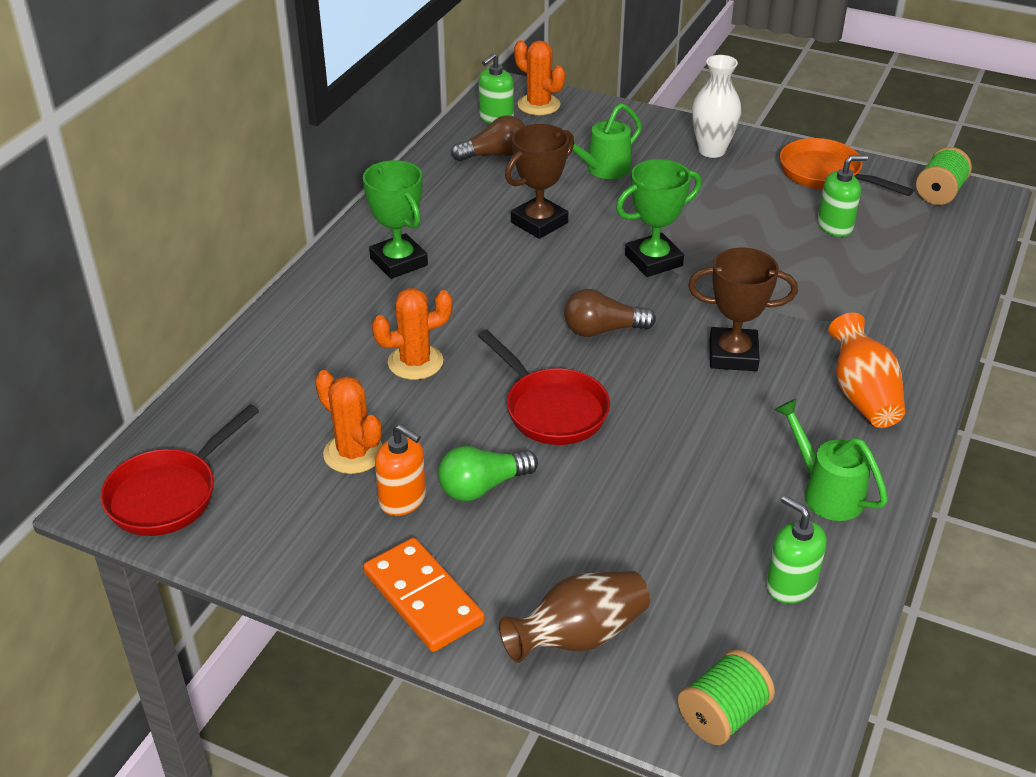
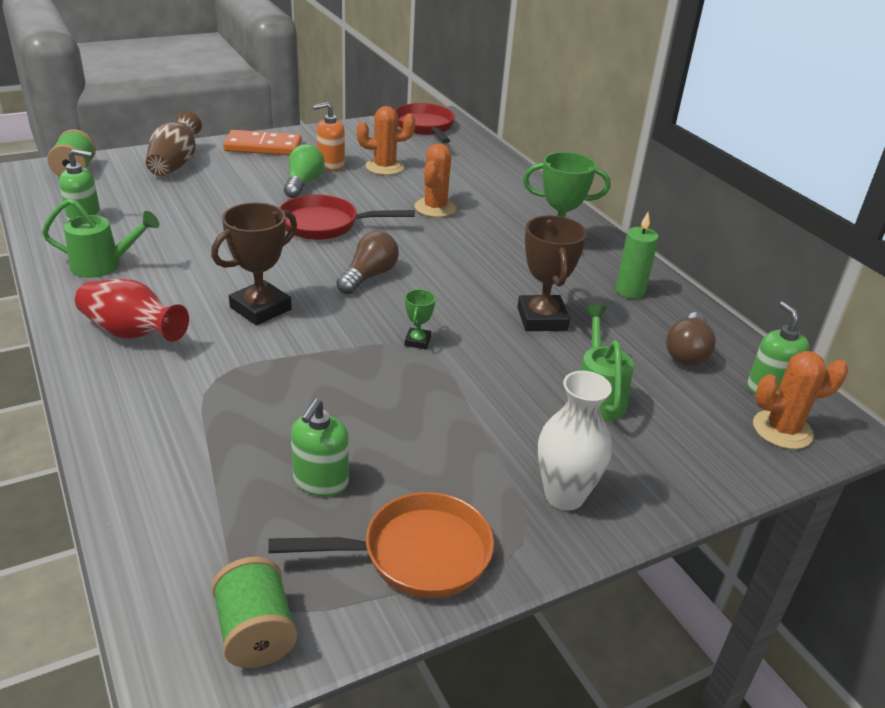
camera: 125 degrees right, 5 degrees down
(435, 201) = (630, 291): none -> green candle
(653, 260) = (417, 341): green trophy -> green trophy, size x0.49
(862, 395) = (132, 333): orange vase -> red vase

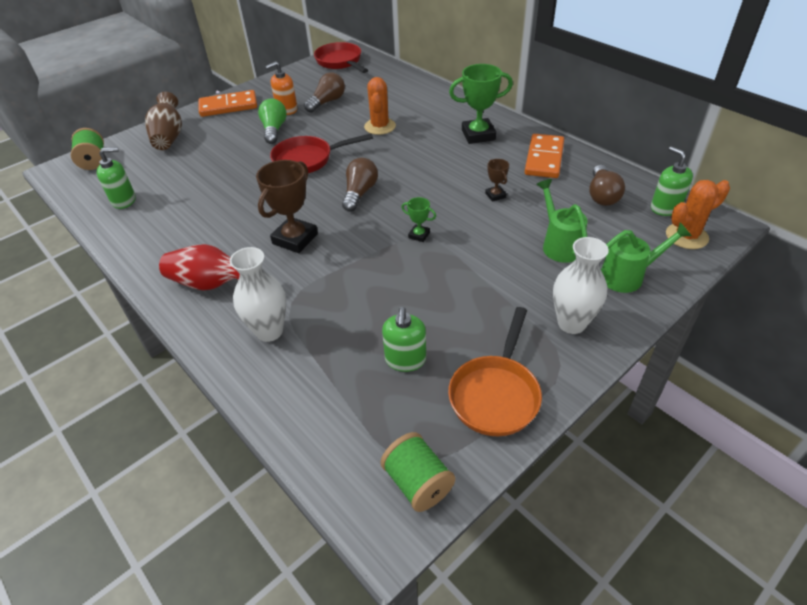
camera: 10 degrees left, 10 degrees up
(103, 266) = (159, 234): green watering can -> green watering can (627, 276)
(171, 404) = (269, 331): none -> white vase
(384, 167) = (327, 102): orange cactus -> brown light bulb
(416, 554) = (496, 394): orange pan -> orange pan turned 135 degrees clockwise
(417, 341) = (419, 235): green trophy -> green trophy turned 60 degrees counterclockwise
(542, 319) = (495, 195): brown trophy -> brown trophy, size x0.49
(630, 291) = (544, 158): green candle -> orange domino

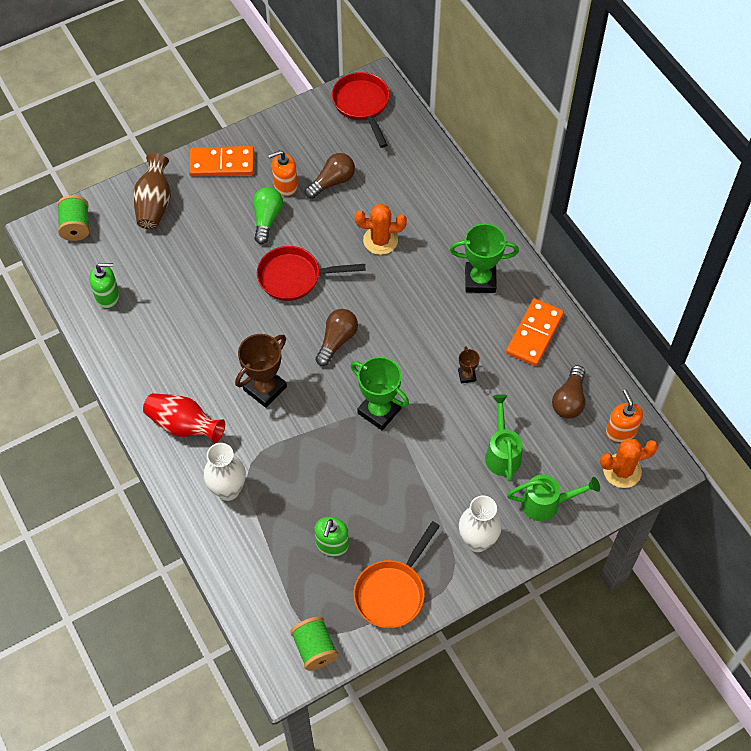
camera: 10 degrees right, 15 degrees up
(380, 126) = (380, 240): orange cactus -> orange cactus turned 75 degrees clockwise
(419, 235) = (379, 411): green trophy -> green trophy, size x2.02
(665, 208) = (621, 431): green soap dispenser -> orange soap dispenser

